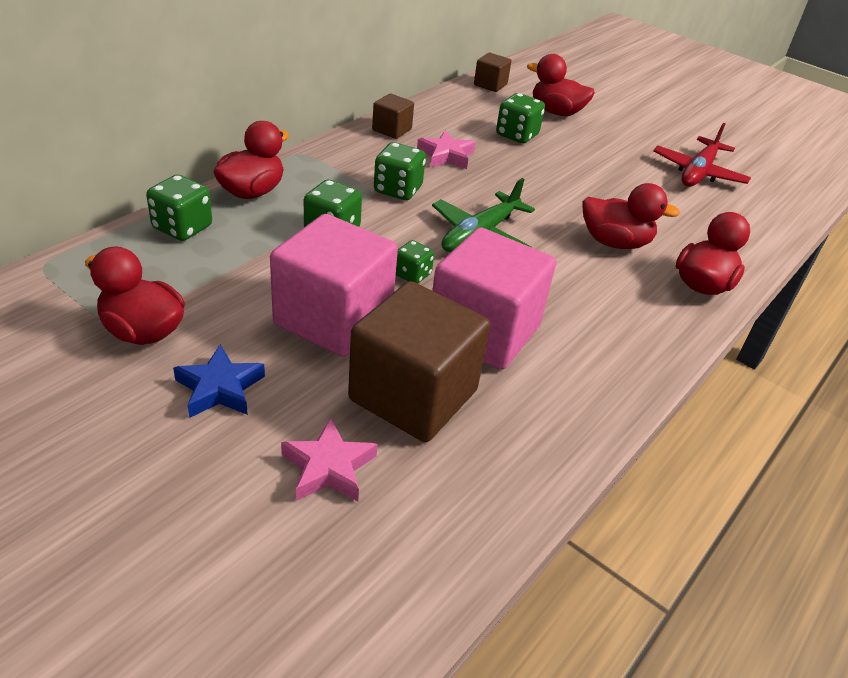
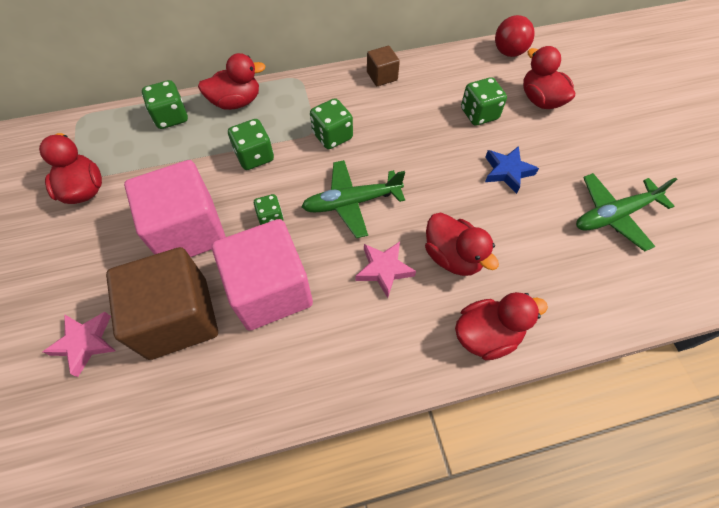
camera: 40 degrees right, 20 degrees up
(220, 388) = (84, 252): blue star -> blue star (507, 172)
(446, 156) = (399, 116): pink star -> pink star (384, 270)
(490, 85) = (509, 52): brown cube -> red ball
(698, 172) = (614, 215): red plane -> green plane

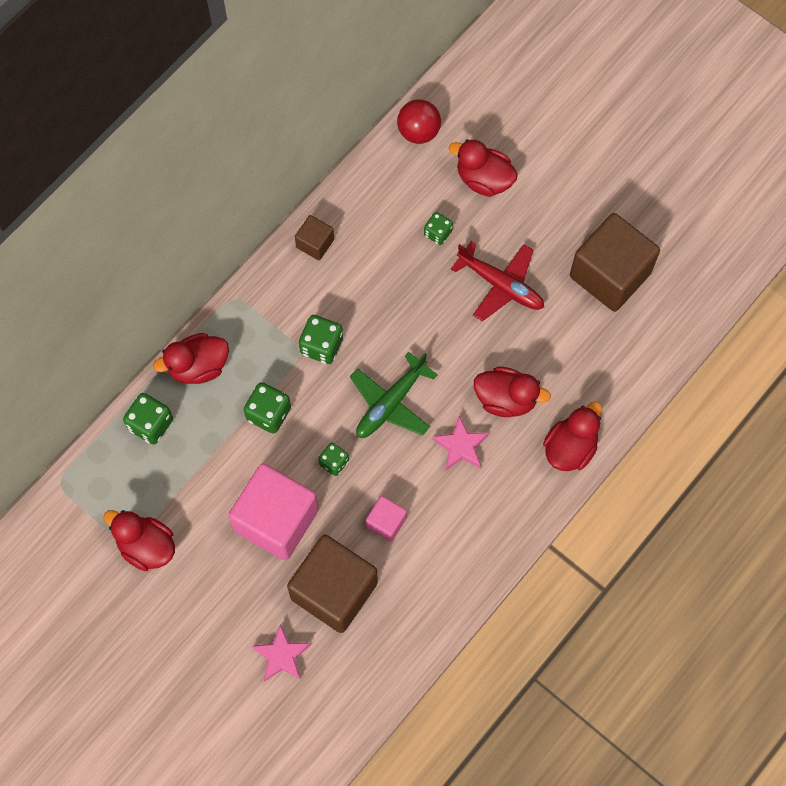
camera: 35 degrees left, 10 degrees up
(236, 102) = (198, 366): red duck -> red duck turned 150 degrees counterclockwise
(270, 290) = (386, 522): pink cube -> pink cube, size x0.48
(479, 114) = (437, 233): green dice -> green dice, size x0.64
(507, 172) = (500, 285): blue star -> red plane
(614, 215) = (610, 274): green plane -> brown cube

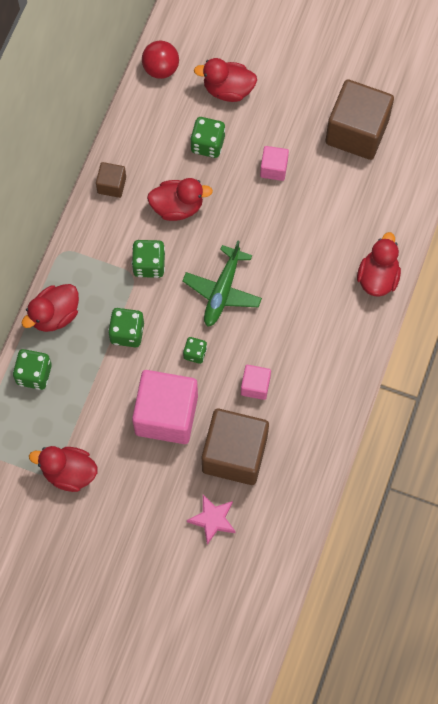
camera: 20 degrees left, 0 degrees up
(437, 233) = (207, 144): green dice -> green dice, size x1.55
(460, 446) = (291, 306): pink star -> none
(500, 285) = (273, 168): red plane -> pink cube
(506, 399) = (312, 256): red duck -> red duck (177, 207)

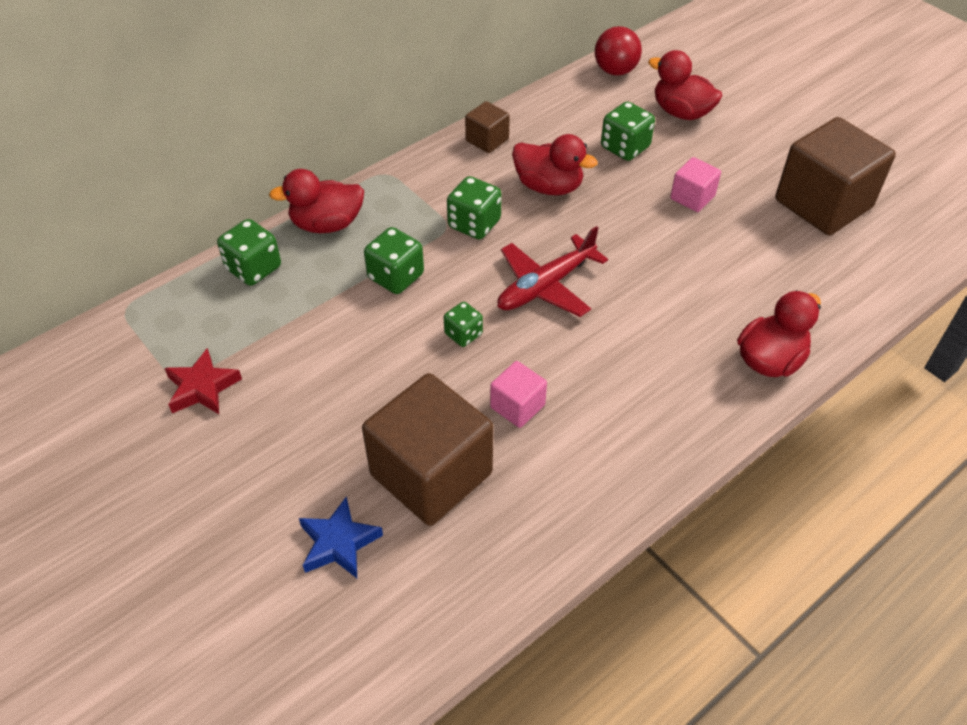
camera: 30 degrees right, 20 degrees down
(69, 472) = (202, 388): red duck -> red star
(166, 415) = (375, 383): pink cube -> none
(212, 520) = (338, 543): pink star -> blue star
(222, 291) = (546, 286): green plane -> red plane

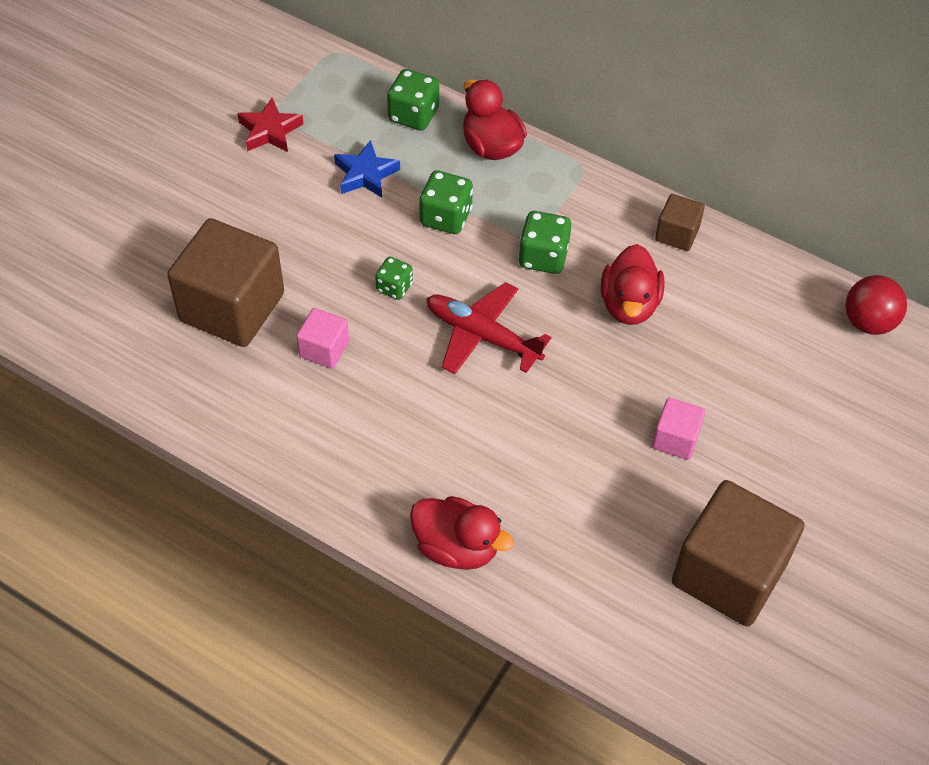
camera: 70 degrees right, 5 degrees up
(338, 543) = (149, 267): blue star -> blue star (365, 174)
(625, 147) = (729, 359): green dice -> none
(681, 112) = (825, 403): red duck -> none

